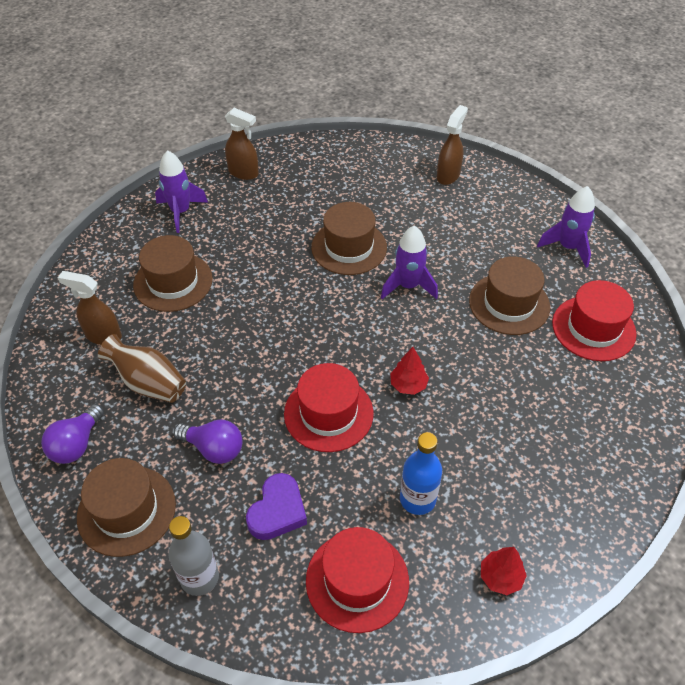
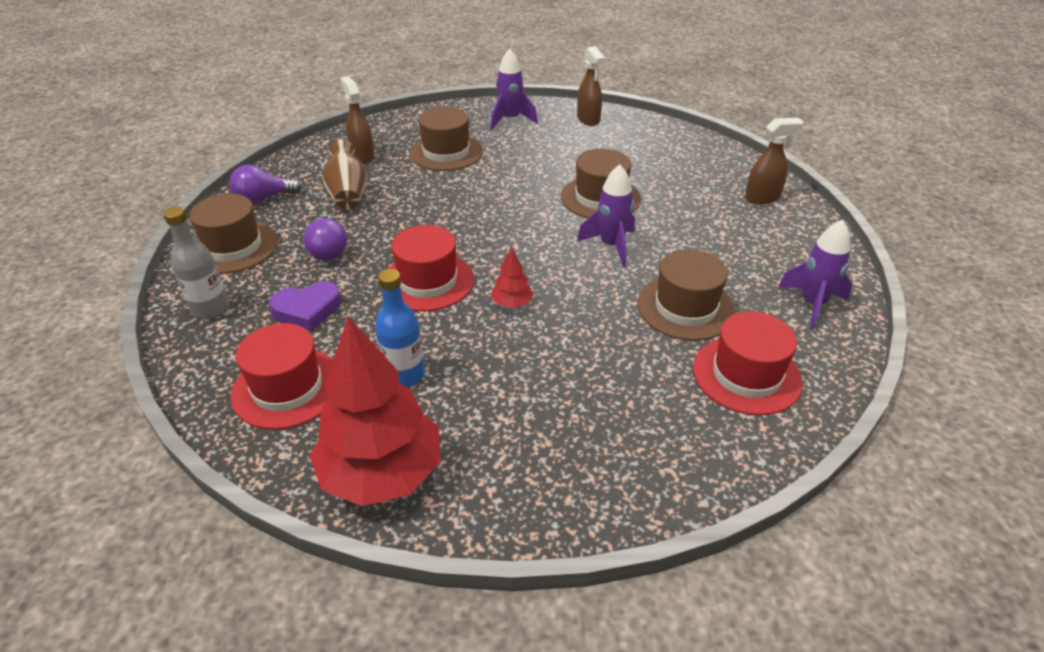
camera: 45 degrees right, 10 degrees down
(500, 577) = (382, 473): red tree -> red tree, size x2.35

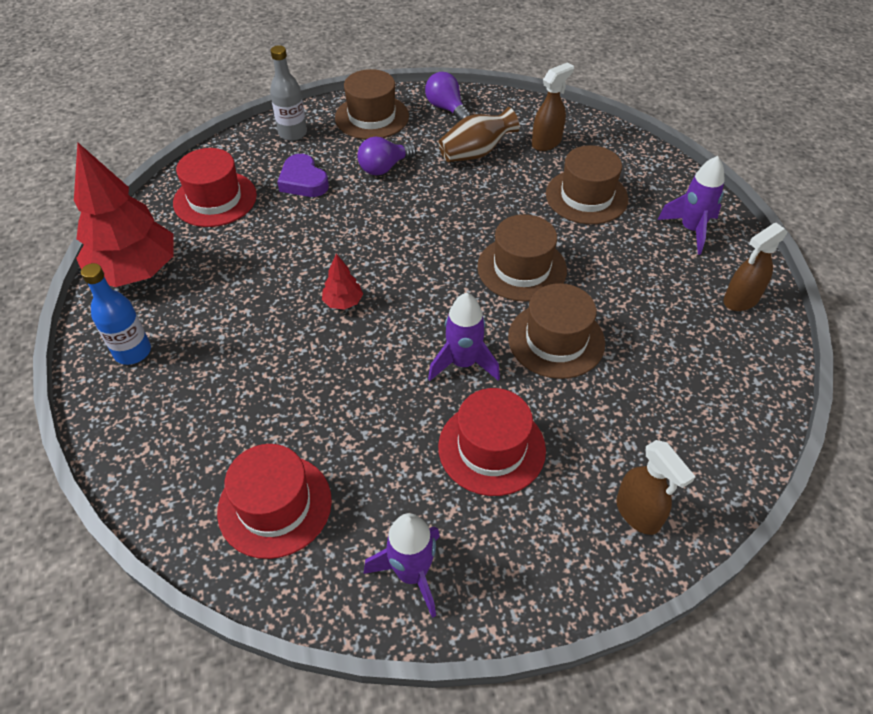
camera: 75 degrees right, 10 degrees up
(404, 375) = (237, 256): blue bottle -> blue bottle (133, 352)
(427, 281) = (360, 239): red hat -> red hat (491, 448)
(685, 308) = (372, 442): brown hat -> brown hat (521, 268)

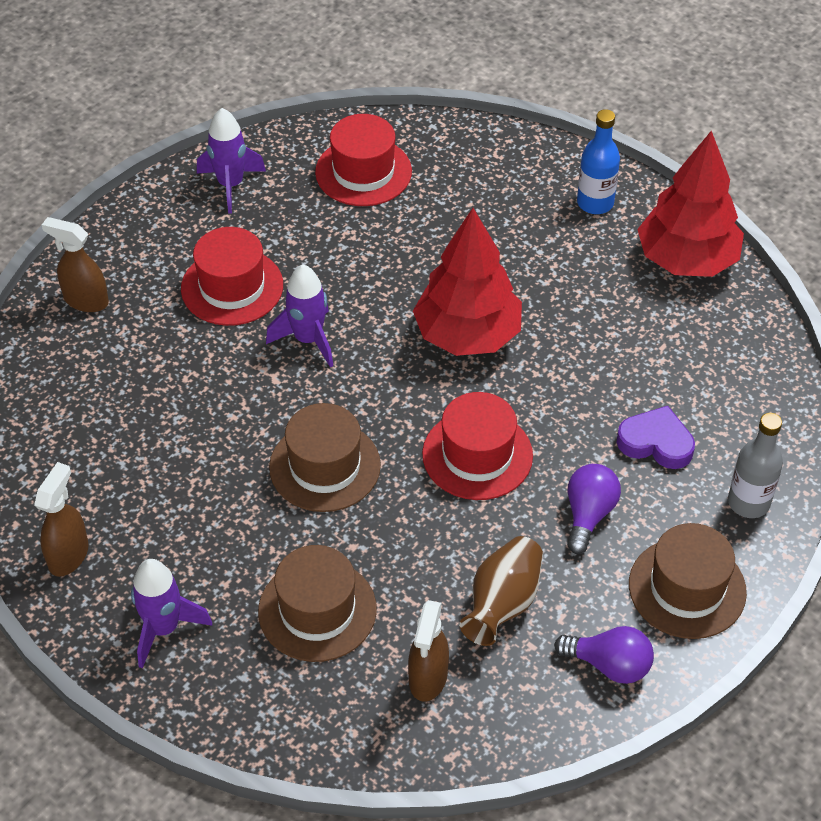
camera: 145 degrees right, 0 degrees up
(215, 199) = (718, 368): red hat -> red hat (477, 455)
(343, 302) = (467, 335): red tree -> red tree, size x2.35
(556, 340) = (238, 406): brown hat -> none

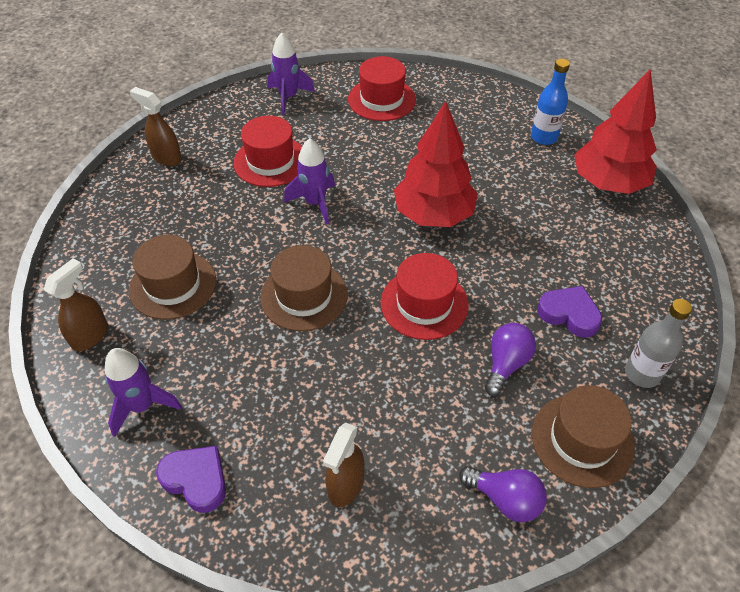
camera: 10 degrees right, 0 degrees up
(254, 699) = (196, 480): none -> purple heart
(317, 610) = (268, 410): brown hat -> brown hat (173, 285)
(502, 603) = (422, 428): brown vase -> none

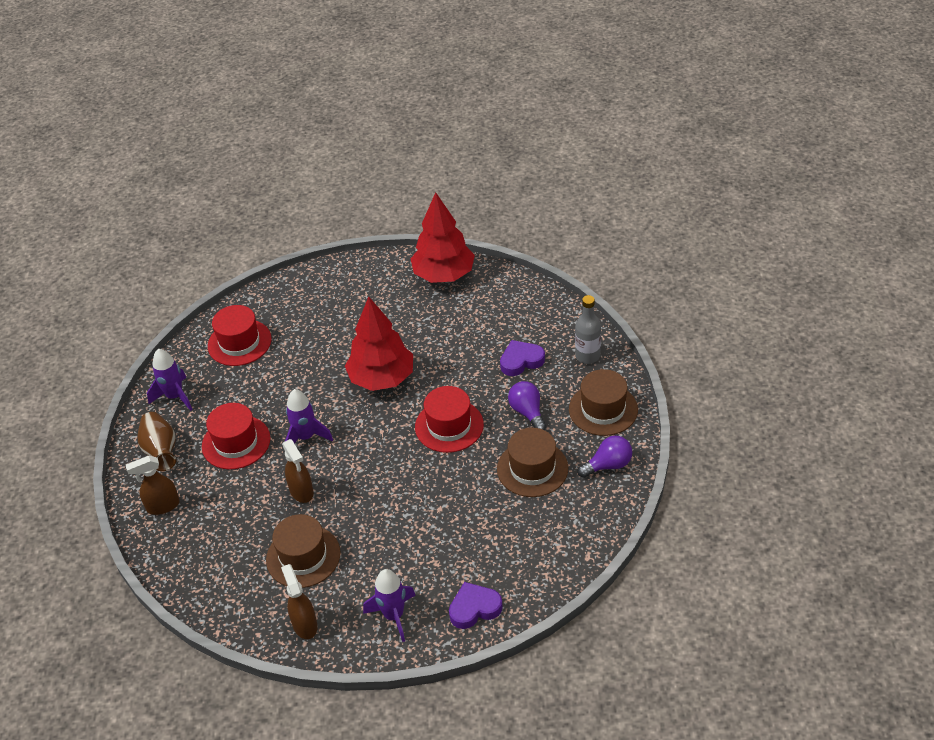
camera: 50 degrees left, 5 degrees down
(224, 123) = (161, 451): none -> brown vase
(304, 296) = (384, 485): brown hat -> brown hat (532, 468)
(345, 485) = (540, 534): brown spray bottle -> brown spray bottle (301, 492)
(544, 137) = (372, 279): blue bottle -> none

